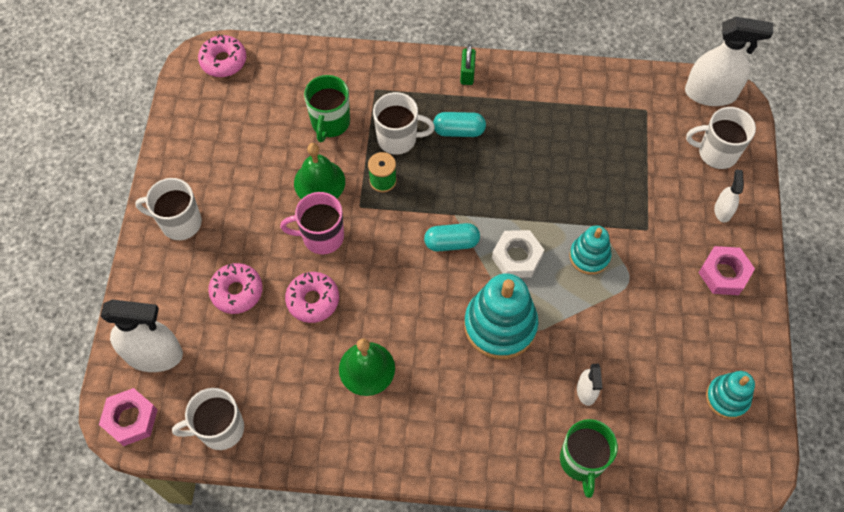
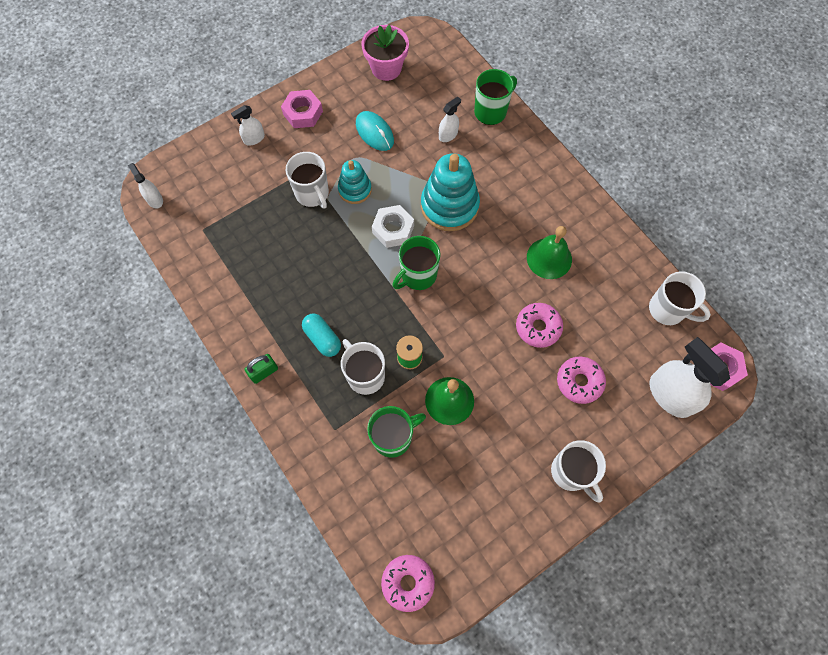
camera: 130 degrees left, 5 degrees up
(321, 237) = (489, 361): pink mug -> none
(451, 242) = (418, 275): turquoise capsule -> green mug
(646, 322) = (374, 132): none -> turquoise mouse
(710, 93) = (154, 199): white spray bottle -> white spray bottle, size x0.50
(716, 153) = (208, 167): white mug -> white mug (312, 194)
(727, 398) = (386, 68): turquoise stacking toy -> pink flower pot

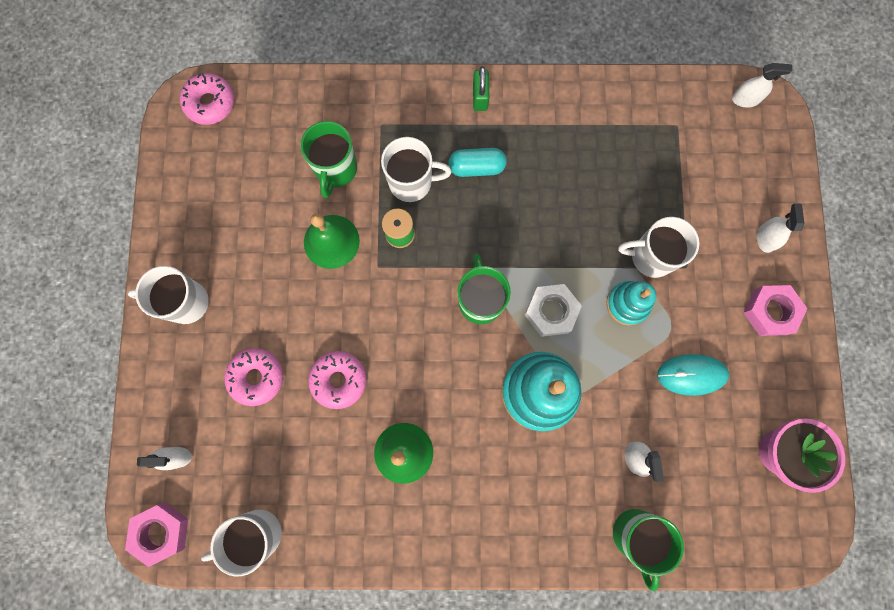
camera: 125 degrees right, 10 degrees up
(670, 395) = (176, 457): white spray bottle -> white spray bottle, size x0.50

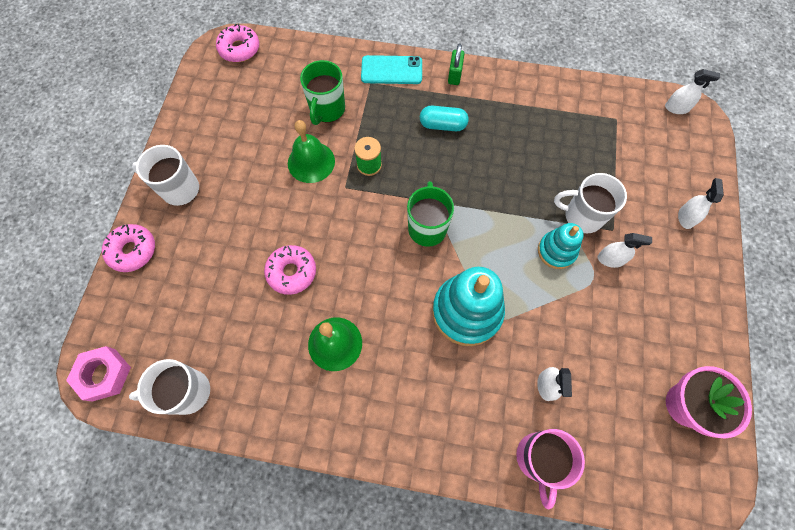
camera: 10 degrees right, 10 degrees down
(176, 457) = (136, 312): white spray bottle -> white spray bottle (610, 259)
(256, 377) = (222, 258): pink donut -> pink donut (133, 251)
(403, 103) = (391, 70): none -> turquoise phone
(412, 182) = (387, 128): white mug -> none
(551, 312) = (487, 246): white nut -> none
(635, 535) = (538, 458): green mug -> pink mug
(691, 375) = (608, 321): turquoise mouse -> none
(770, 312) = (685, 279): pink nut -> none

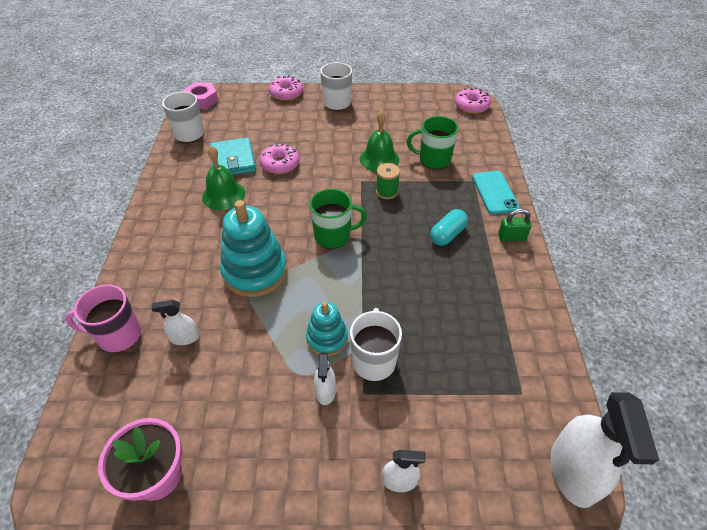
camera: 80 degrees right, 20 degrees down
(268, 330) = (233, 160): none -> turquoise wallet
(443, 125) = (447, 235): turquoise capsule -> turquoise capsule turned 45 degrees clockwise
(676, 108) = (573, 472): white spray bottle -> white spray bottle, size x2.00

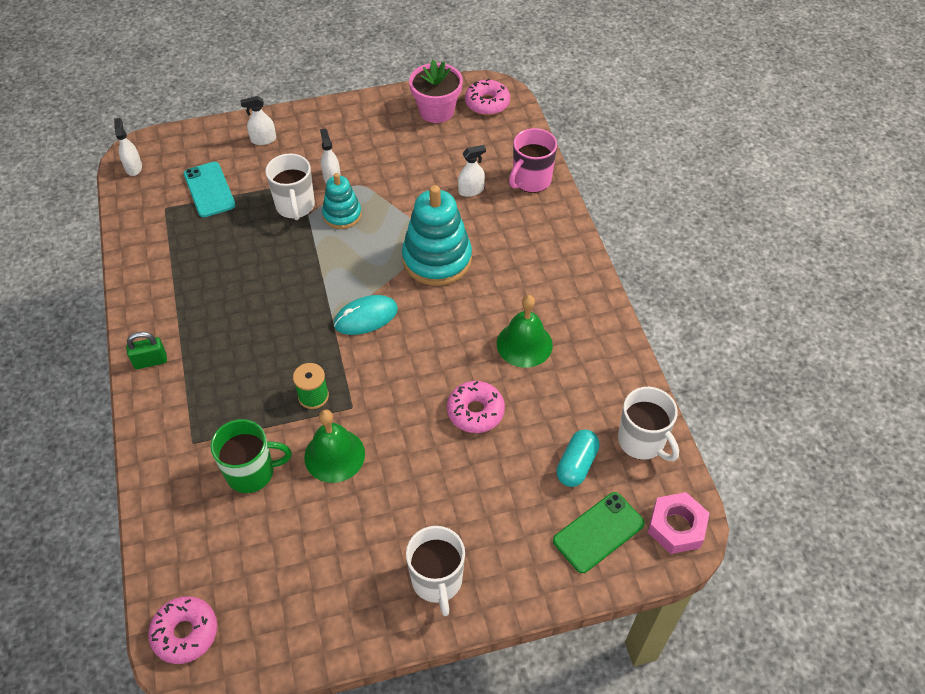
camera: 165 degrees right, 5 degrees up
(118, 335) = (531, 180): pink mug -> pink mug turned 150 degrees clockwise
(233, 160) = (545, 403): turquoise wallet -> none
(243, 105) = (598, 532): none -> green phone
(286, 93) = (539, 585): pink donut -> pink donut (487, 103)
(333, 236) = (366, 317): green mug -> turquoise mouse
(447, 235) = (229, 348): turquoise capsule -> turquoise capsule (576, 464)
(494, 192) = (163, 428): turquoise phone -> turquoise phone (209, 190)
(573, 472) = (133, 167): white spray bottle -> white spray bottle, size x0.50

